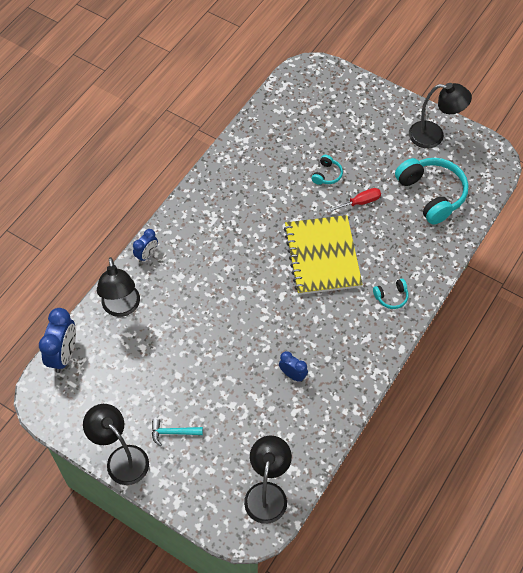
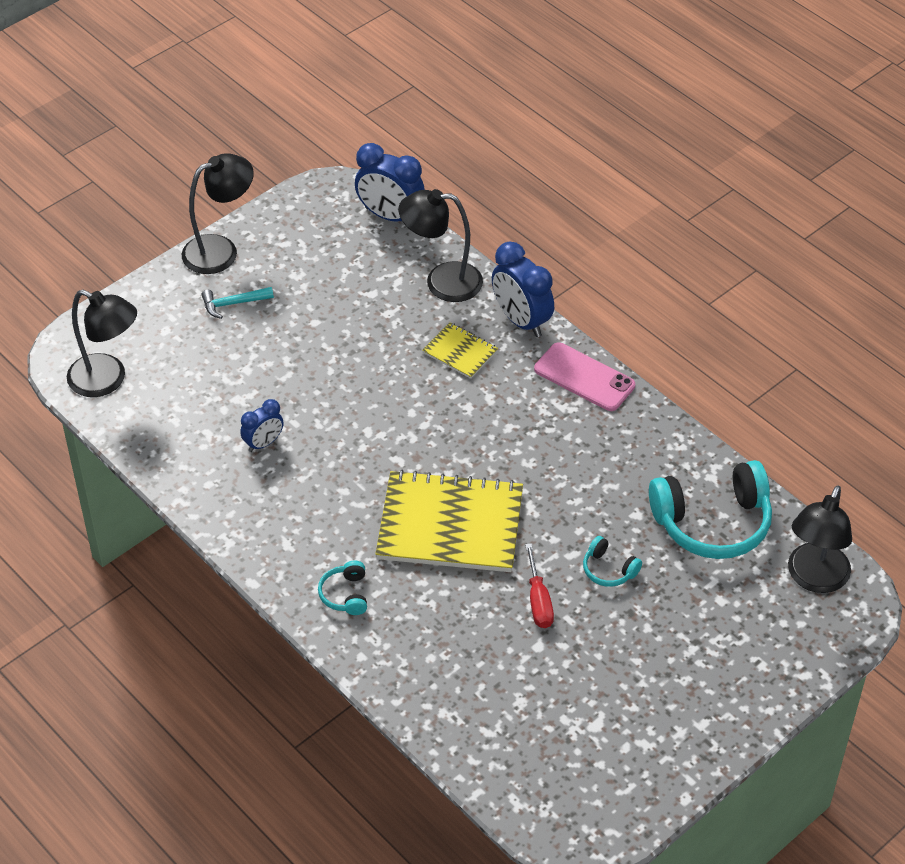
camera: 105 degrees right, 10 degrees down
(147, 255) = (521, 321): blue clock -> blue clock, size x1.73
(173, 432) = (233, 303): turquoise hammer -> turquoise hammer turned 120 degrees counterclockwise
(183, 283) = (460, 352): none -> yellow notebook
(186, 212) = (584, 377): none -> pink phone
(431, 194) = (525, 709): turquoise headphones -> turquoise headphones (712, 523)
(434, 136) = (654, 752): black lamp -> black lamp (814, 579)

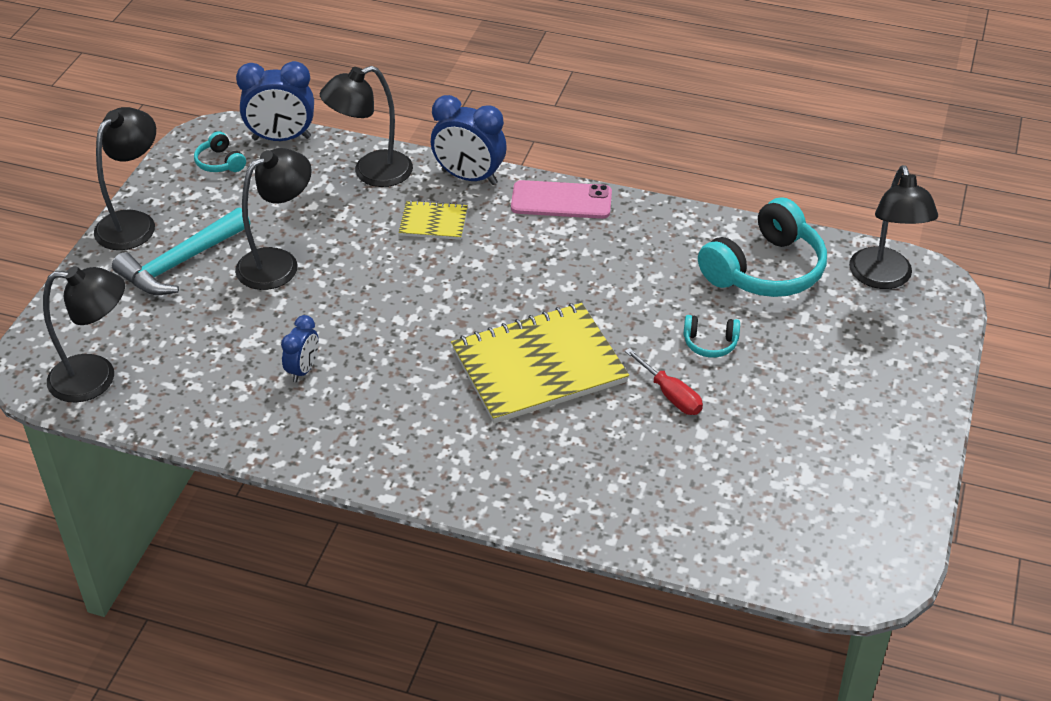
camera: 30 degrees left, 5 degrees down
(233, 303) = (181, 263): turquoise hammer -> turquoise hammer, size x1.84
(308, 337) = (278, 263): none -> black lamp
(345, 594) = (487, 468): turquoise headphones -> turquoise headphones (220, 162)

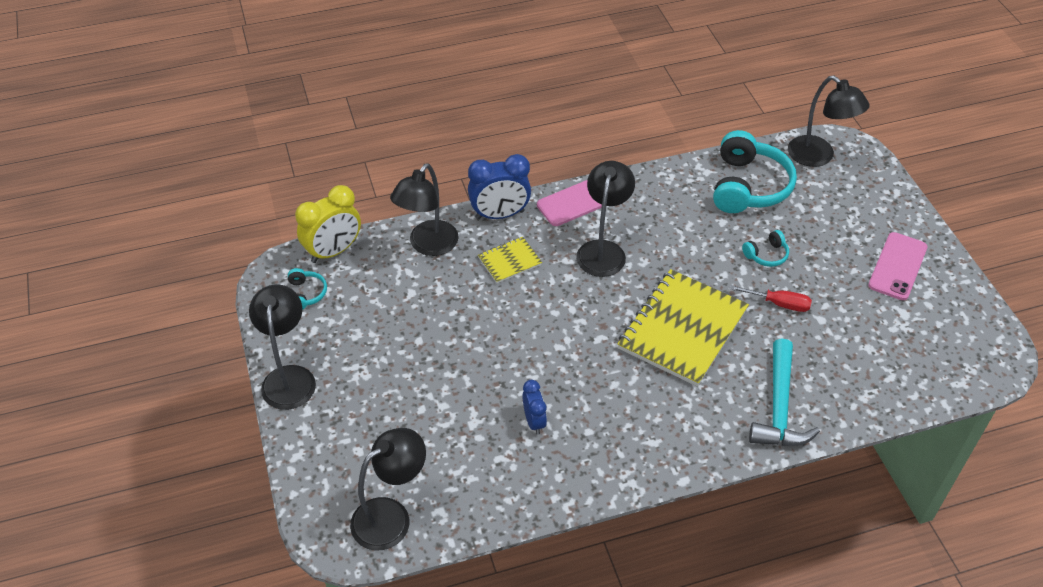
camera: 35 degrees left, 5 degrees up
(181, 263) = (360, 389): turquoise hammer -> turquoise hammer (779, 406)
(220, 162) = (306, 294): turquoise headphones -> turquoise headphones turned 120 degrees counterclockwise
(278, 263) = (433, 350): black lamp -> black lamp (603, 250)
(281, 138) = (333, 251): blue clock -> yellow clock
(854, 428) = (898, 266): none -> pink phone

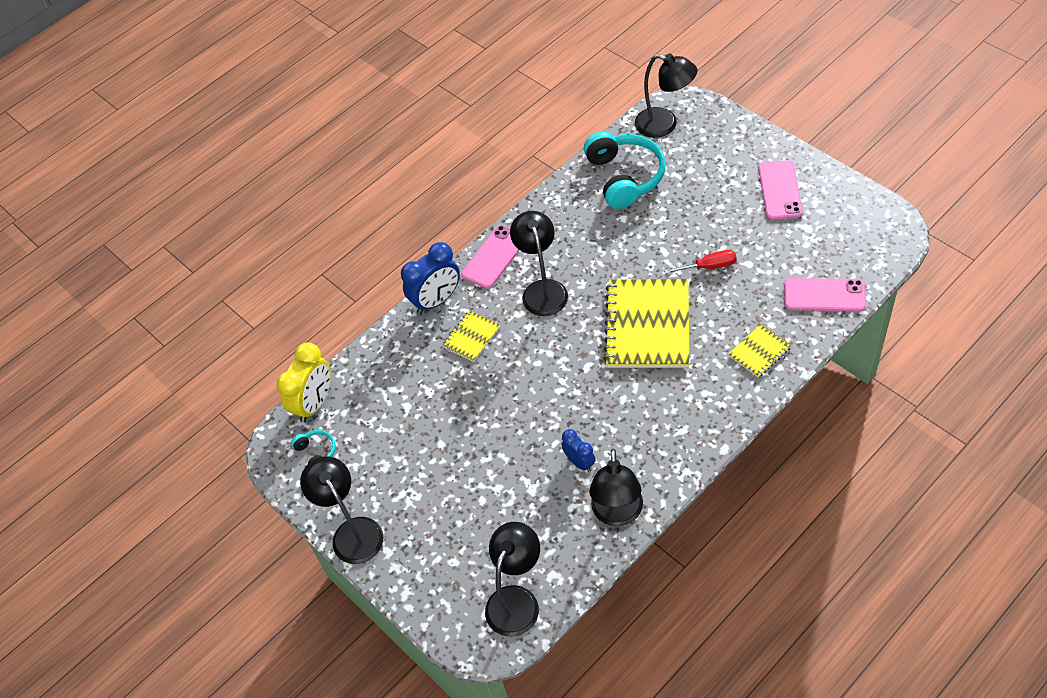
camera: 20 degrees left, 5 degrees up
(428, 245) = (393, 358): black lamp -> black lamp (617, 514)
(766, 255) = (674, 230): turquoise headphones -> none
(779, 406) = (759, 351): turquoise hammer -> yellow notebook
(881, 385) = (824, 295): none -> pink phone

